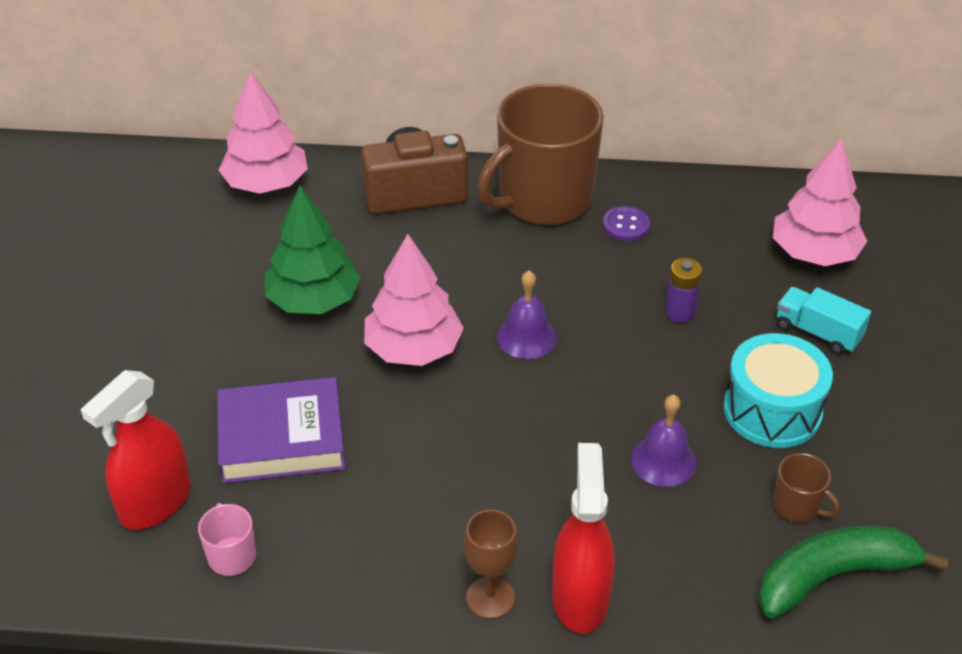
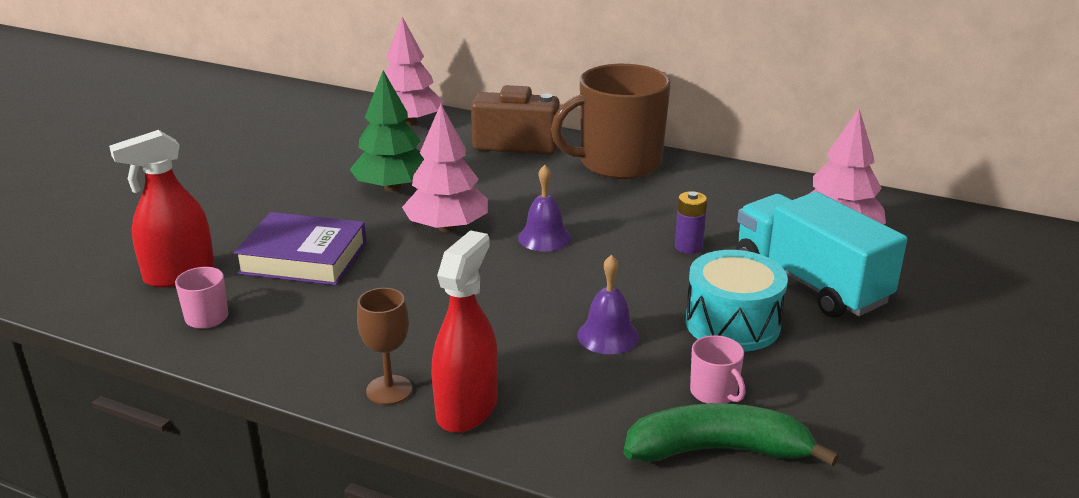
camera: 20 degrees right, 15 degrees down
(626, 225) = (677, 189): purple button -> none
(797, 506) = (714, 392): brown mug -> pink mug
(818, 332) = (809, 282): turquoise truck -> turquoise truck, size x1.99

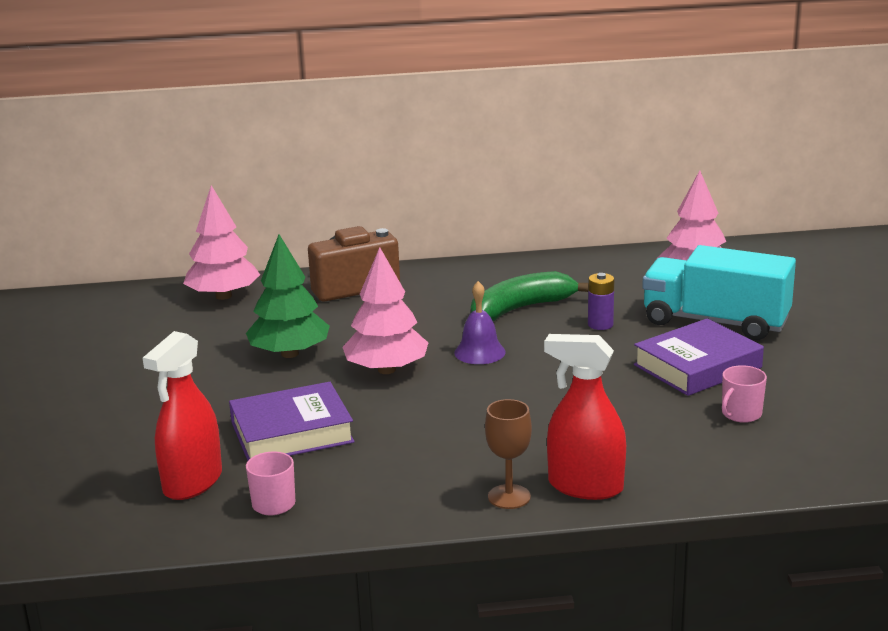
camera: 30 degrees left, 5 degrees down
(467, 408) = (585, 486): red spray bottle -> red spray bottle turned 60 degrees counterclockwise
(608, 336) = (621, 404): purple bell -> none
(618, 163) = (463, 278): brown mug -> none
(714, 392) = (741, 414): pink mug -> pink mug turned 105 degrees clockwise
(718, 450) = (786, 447): green banana -> green banana (521, 309)
(732, 323) = (697, 366): turquoise drum -> purple book

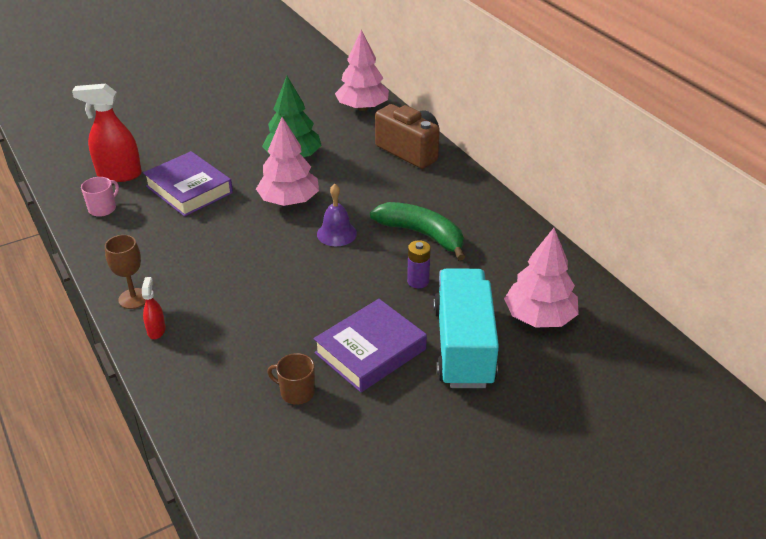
camera: 65 degrees right, 15 degrees up
(585, 486) = (156, 330): red spray bottle -> red spray bottle, size x0.49
(697, 366) = (370, 351): purple book -> purple book turned 75 degrees counterclockwise
(741, 414) = (296, 392): pink mug -> brown mug

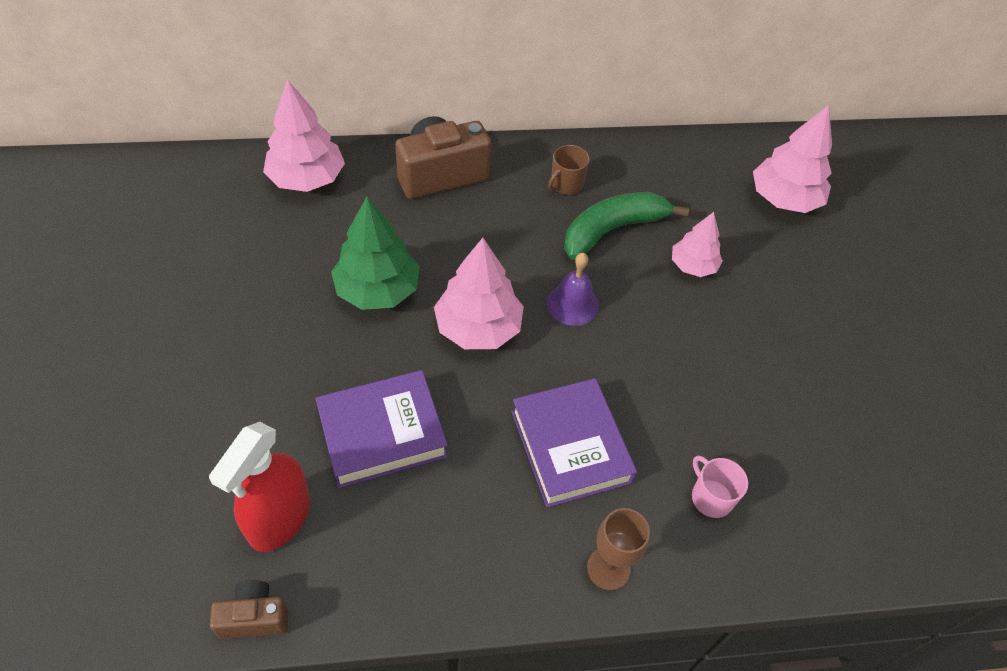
camera: 70 degrees left, 15 degrees up
(60, 185) = (254, 617): none -> brown camera
(103, 208) = (364, 563): pink mug -> pink mug (711, 497)
(156, 330) = (685, 555): red spray bottle -> none
(296, 392) = (837, 437): brown mug -> brown mug (566, 184)
(370, 351) = (792, 348): purple book -> purple book (570, 446)
(418, 281) = (693, 265): purple battery -> pink tree
(463, 346) = (807, 271): turquoise truck -> none

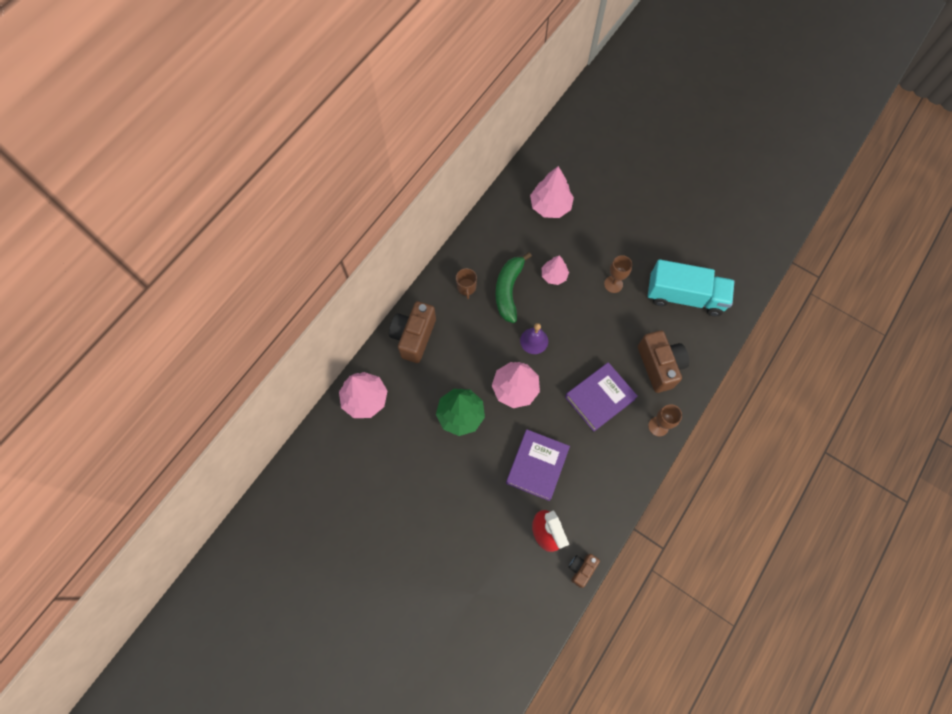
camera: 45 degrees left, 15 degrees up
(570, 446) = (599, 398): purple book -> purple book turned 60 degrees counterclockwise
(711, 497) = (659, 366): pink mug -> brown camera
(765, 345) = (613, 284): none -> brown goblet
(862, 455) = (684, 296): none -> turquoise truck

